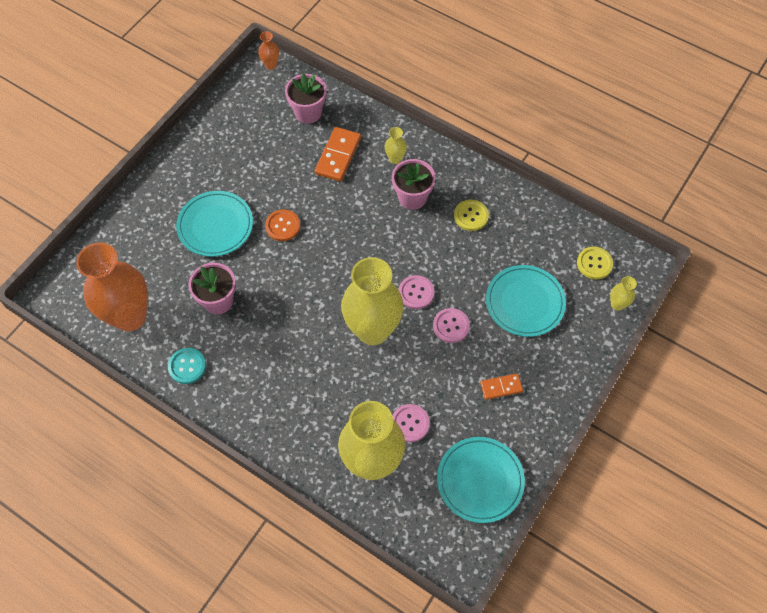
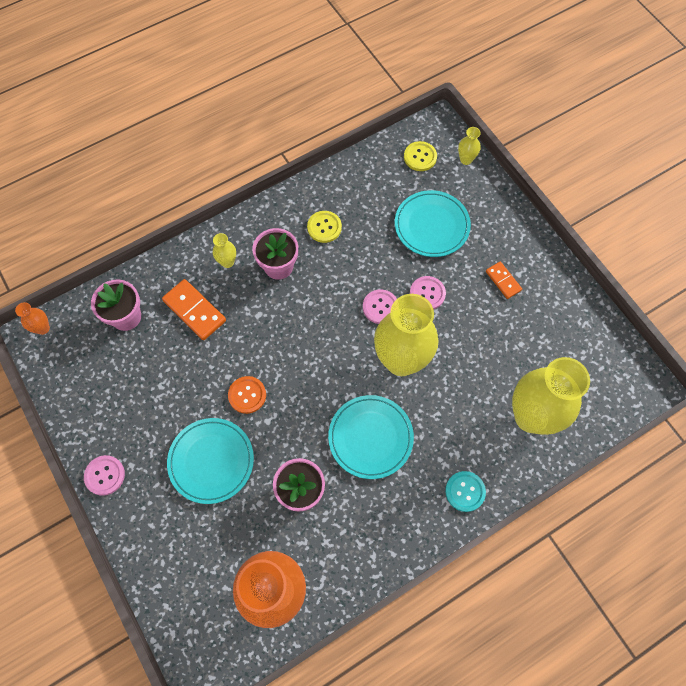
camera: 65 degrees left, 5 degrees up
(187, 366) = (361, 551): turquoise button -> turquoise button (465, 491)
(410, 423) = (506, 369): pink button -> pink button (105, 475)
(480, 480) = (581, 336): turquoise plate -> turquoise plate (370, 437)
(501, 387) = (503, 281): orange domino -> orange domino turned 45 degrees counterclockwise

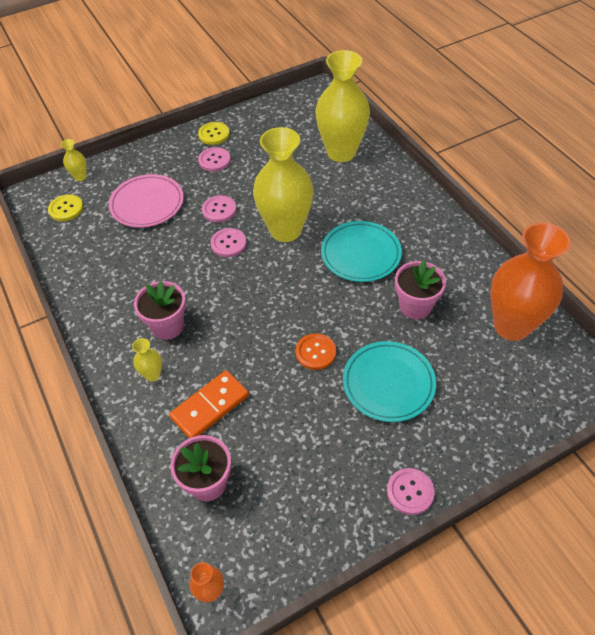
camera: 85 degrees left, 15 degrees down
(324, 227) = (128, 286): yellow button -> yellow button (214, 134)
(431, 226) = (147, 204): turquoise plate -> pink plate
(465, 491) = (407, 194): turquoise button -> none
(503, 281) = (214, 160): orange domino -> pink button

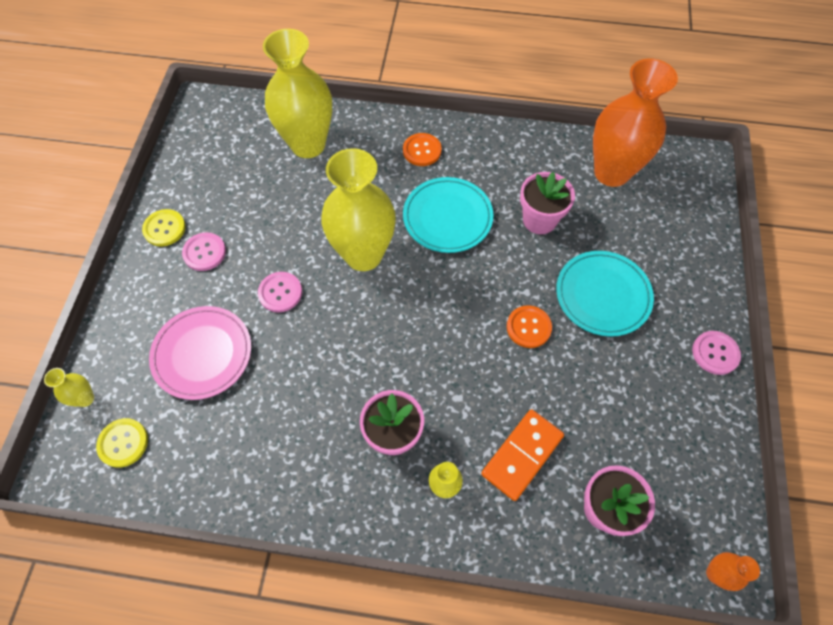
camera: 55 degrees left, 10 degrees up
(210, 406) = (522, 455): orange domino -> orange domino turned 45 degrees clockwise
(228, 243) = (334, 313): pink button -> none
(401, 207) = (422, 150): none -> orange button

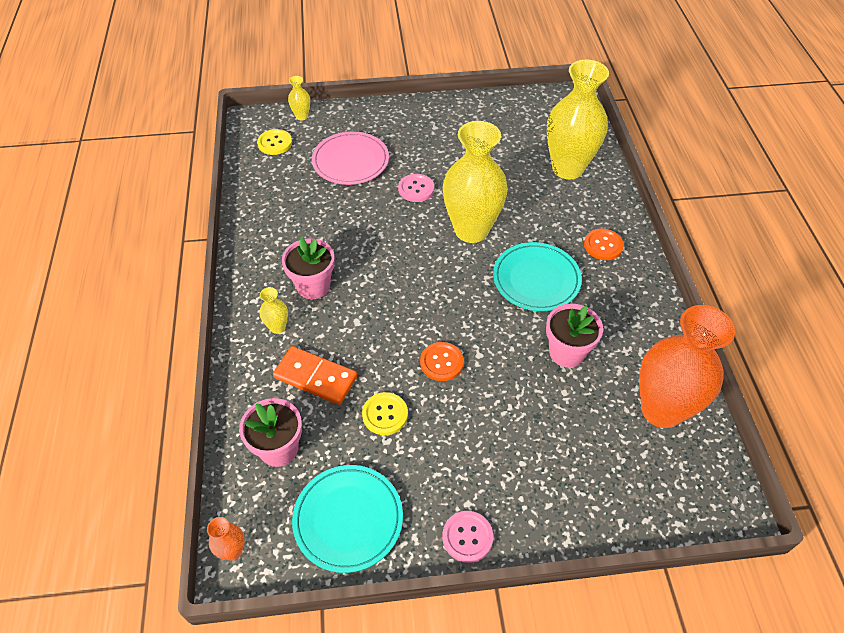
camera: 75 degrees right, 10 degrees down
(164, 228) = (447, 112): yellow button -> yellow button (385, 414)
(204, 252) = (435, 138): pink button -> none
(603, 295) = (499, 420): turquoise plate -> turquoise plate (348, 519)

